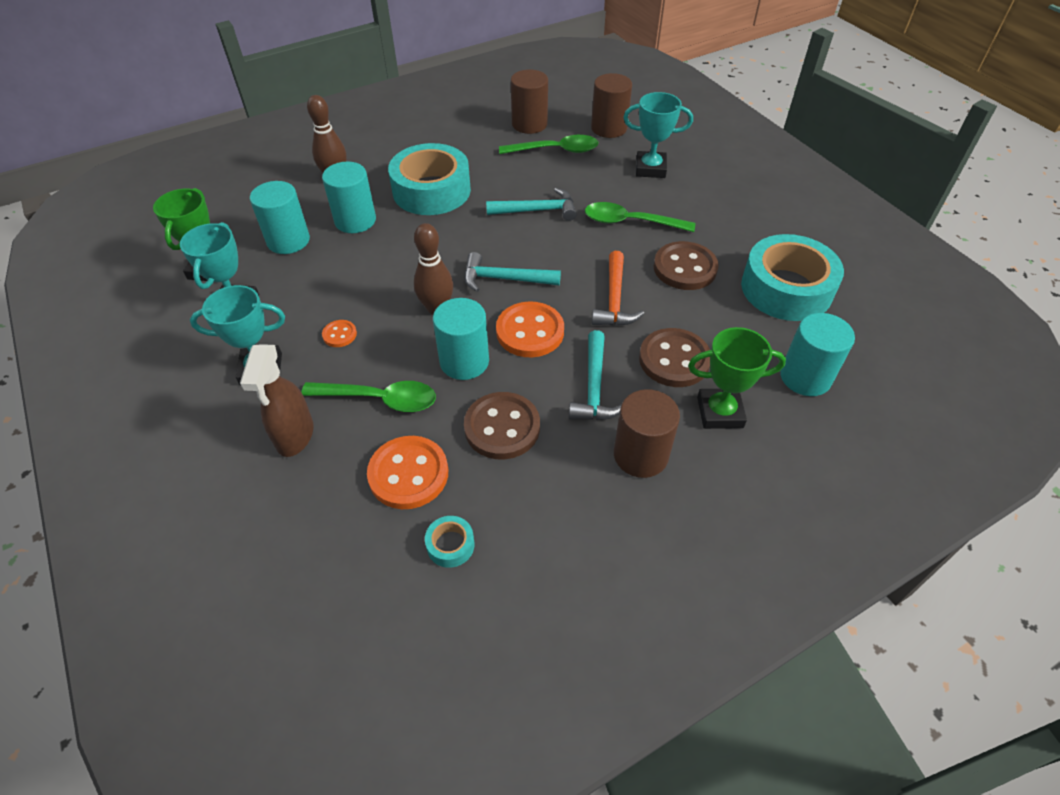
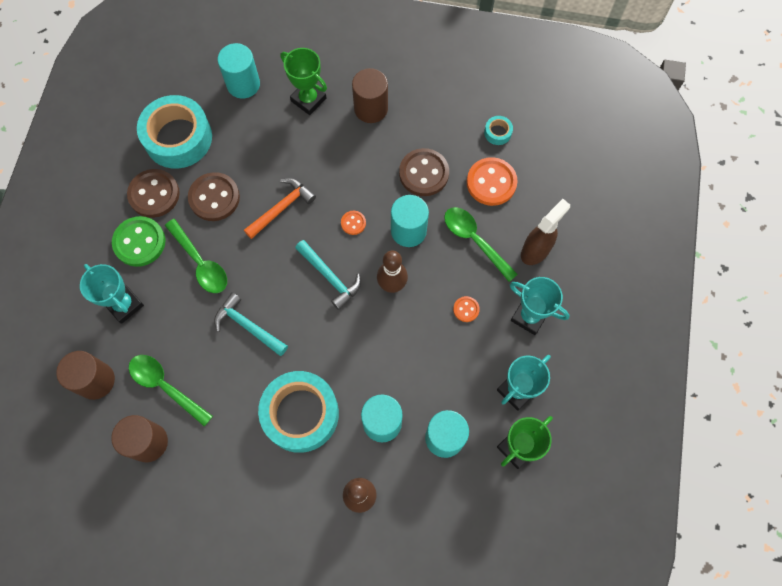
camera: 140 degrees left, 20 degrees up
(530, 332) = (353, 223): orange button -> orange button, size x0.49
(594, 387) = (354, 160): turquoise hammer -> none
(674, 360) = (295, 144): brown button -> brown button (154, 194)
(697, 205) = (139, 242): none -> green button

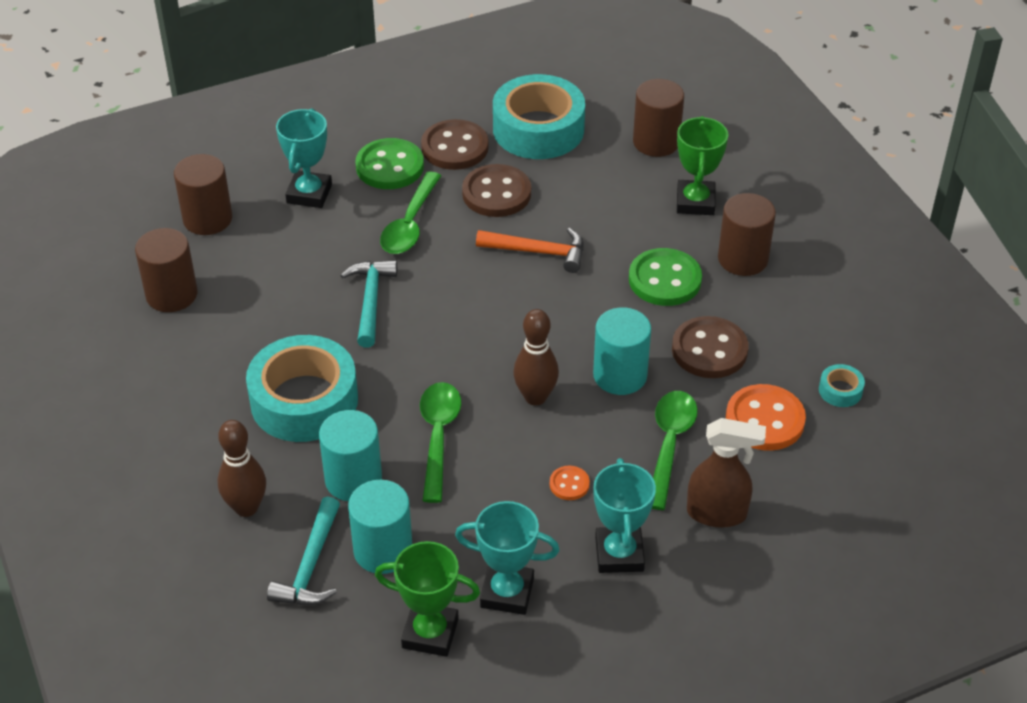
camera: 55 degrees right, 25 degrees down
(165, 386) = (245, 274): green spoon -> green spoon (438, 437)
(243, 84) = (656, 142): turquoise cylinder -> brown cylinder
(330, 277) = (493, 337): turquoise hammer -> turquoise hammer (310, 565)
(353, 223) = (580, 321): orange button -> none
(355, 158) = (664, 280): none -> green button

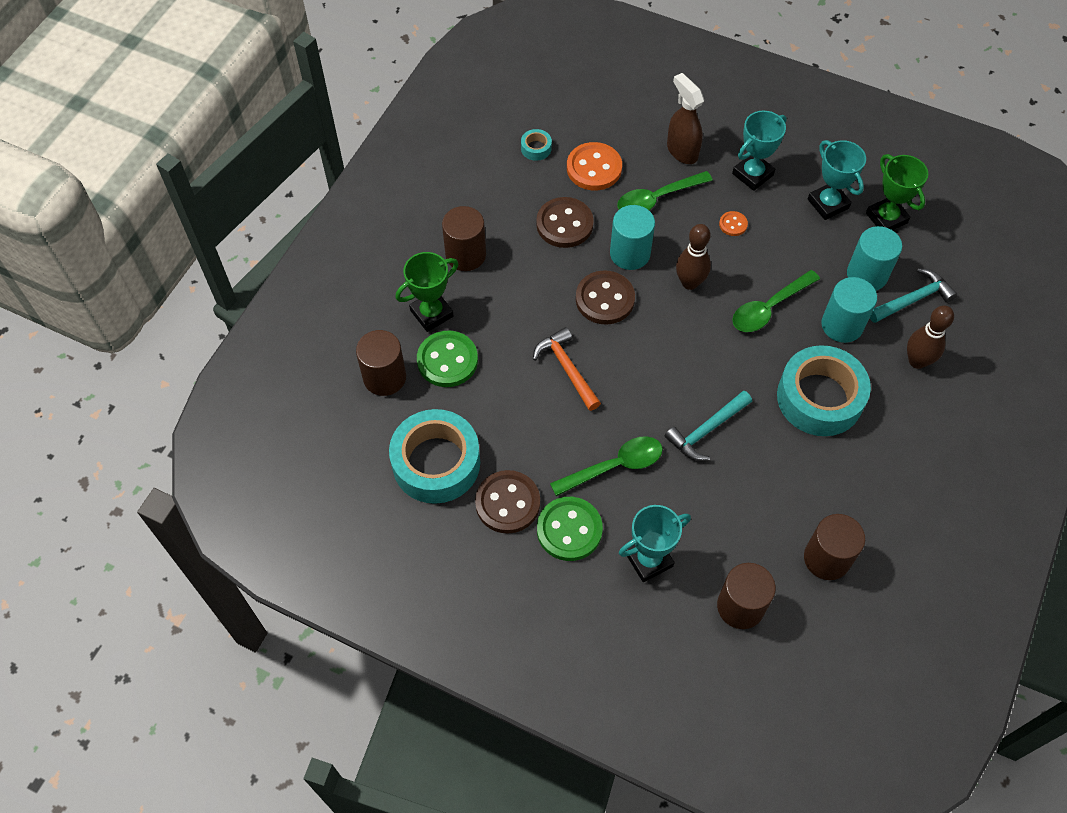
camera: 130 degrees left, 15 degrees up
(496, 193) = (532, 436): brown button -> brown button (605, 299)
(664, 280) = (525, 283): green button -> green button (447, 360)

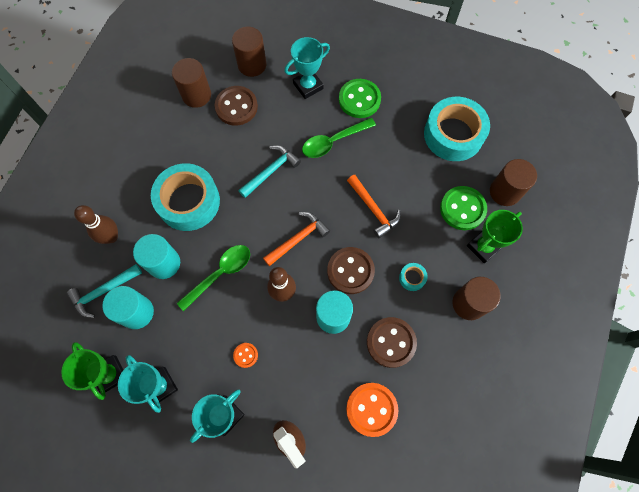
camera: 175 degrees right, 10 degrees up
(507, 503) = (401, 113): brown button -> brown button (236, 107)
(536, 148) = (428, 429): turquoise tape -> turquoise tape (412, 278)
(657, 198) = (312, 378): green spoon -> none
(670, 340) = (298, 239): none -> orange hammer

